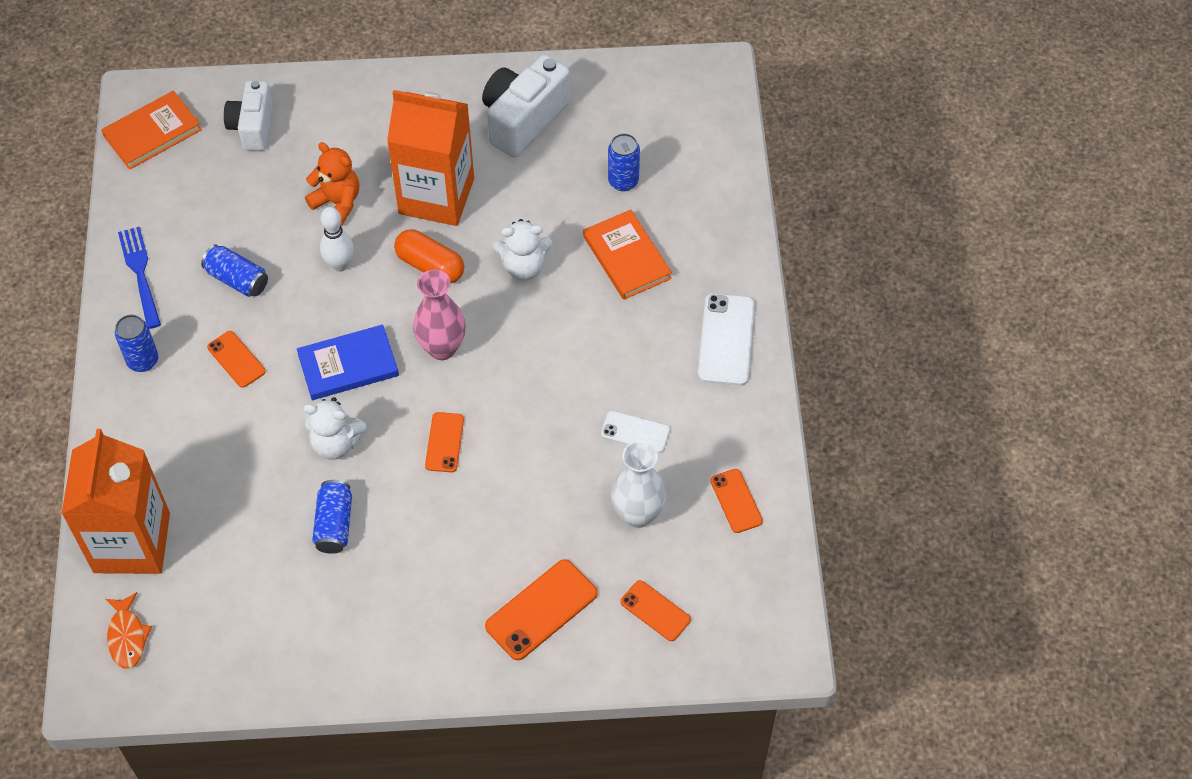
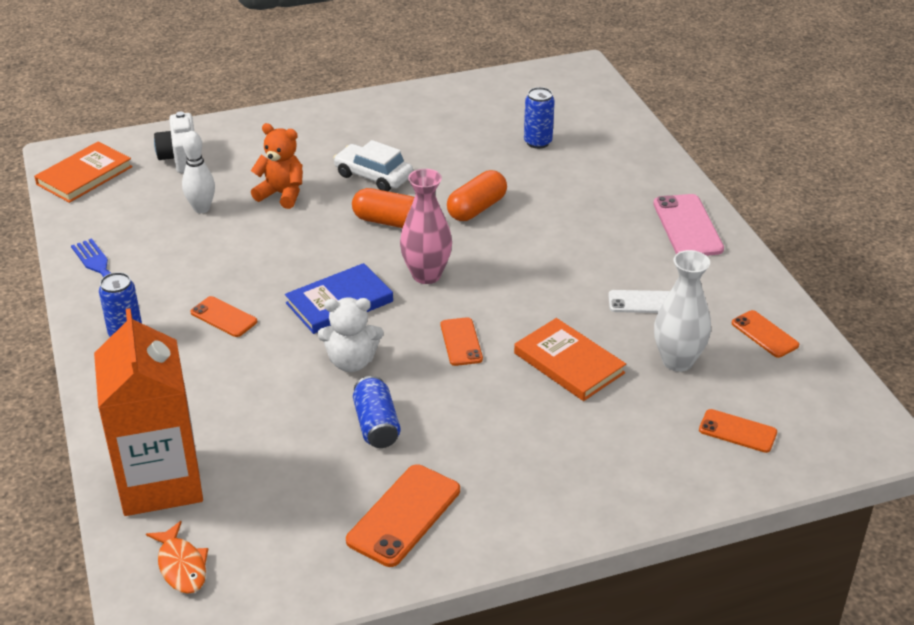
camera: 15 degrees left, 20 degrees down
(237, 279) = (203, 260): blue can -> none
(340, 265) = (301, 234): white bowling pin -> white bowling pin (201, 208)
(436, 196) = (373, 176): orange carton -> white car
(523, 119) = (429, 118): white camera -> none
(523, 266) = (476, 208): white teddy bear -> orange capsule
(541, 610) = (623, 453): orange phone -> orange phone (404, 515)
(626, 257) = (567, 188): orange book -> orange book (568, 363)
(726, 340) = (687, 226): white phone -> pink phone

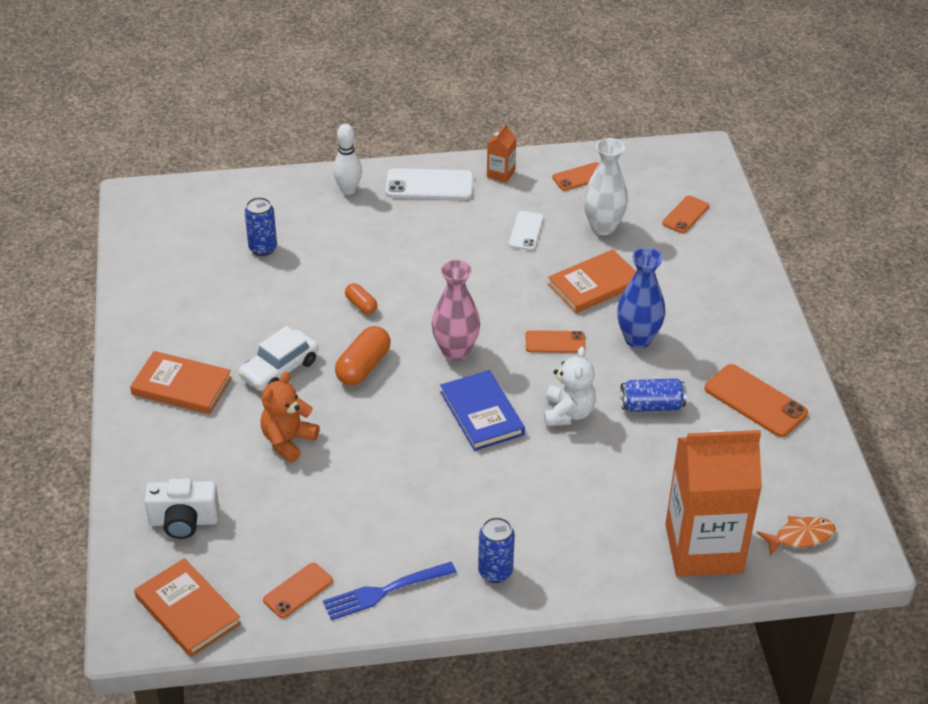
camera: 80 degrees left, 5 degrees up
(201, 208) = (293, 506): white bowling pin -> white bowling pin (348, 190)
(223, 317) = (485, 497): orange phone -> orange phone (298, 590)
(339, 131) = (181, 386): none -> orange book
(476, 208) = (361, 305): orange capsule -> orange capsule, size x0.58
(486, 405) = (638, 339): none -> blue vase
(687, 226) = (429, 185): pink phone -> white phone
(735, 273) = (500, 174): none -> orange carton

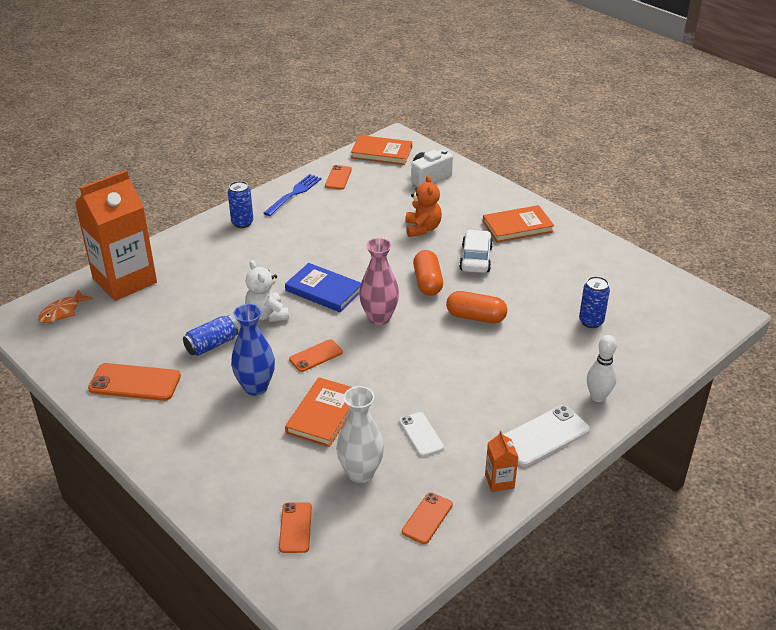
camera: 145 degrees right, 5 degrees down
(361, 305) = (475, 317): orange capsule -> orange capsule, size x1.72

